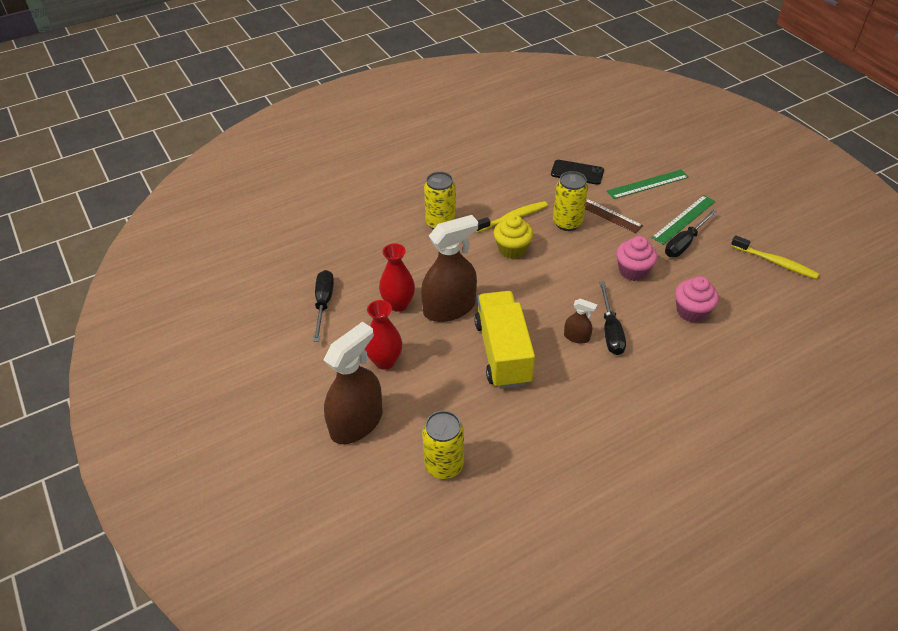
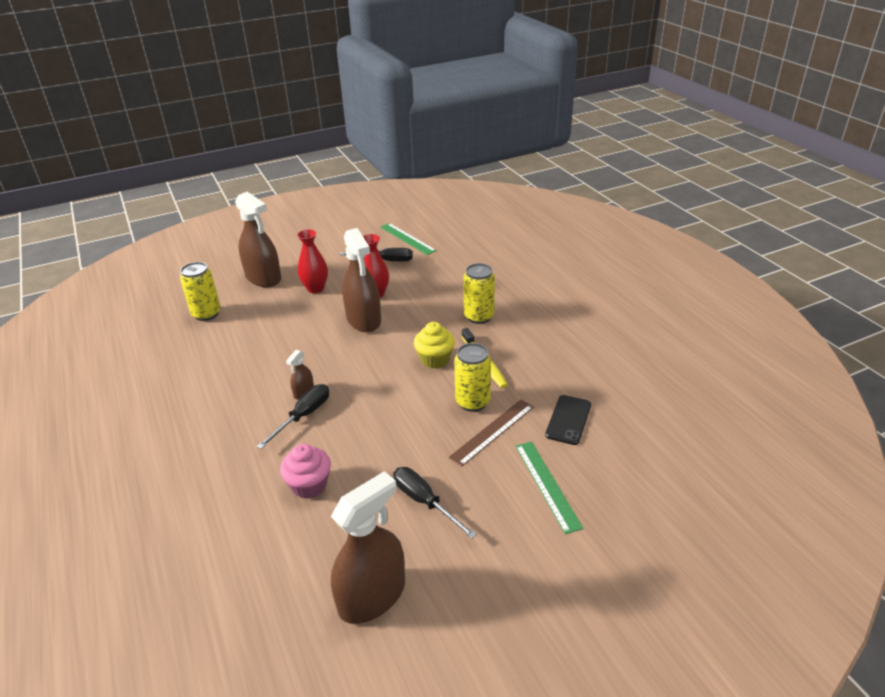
camera: 95 degrees right, 10 degrees down
(503, 352) = (302, 346): yellow truck -> none
(610, 331) = (303, 416): black screwdriver -> black screwdriver turned 120 degrees clockwise
(633, 271) = (385, 445): pink cupcake -> none
(684, 219) = (471, 510): green ruler -> green ruler (407, 238)
(775, 262) = (372, 596): yellow toothbrush -> brown spray bottle

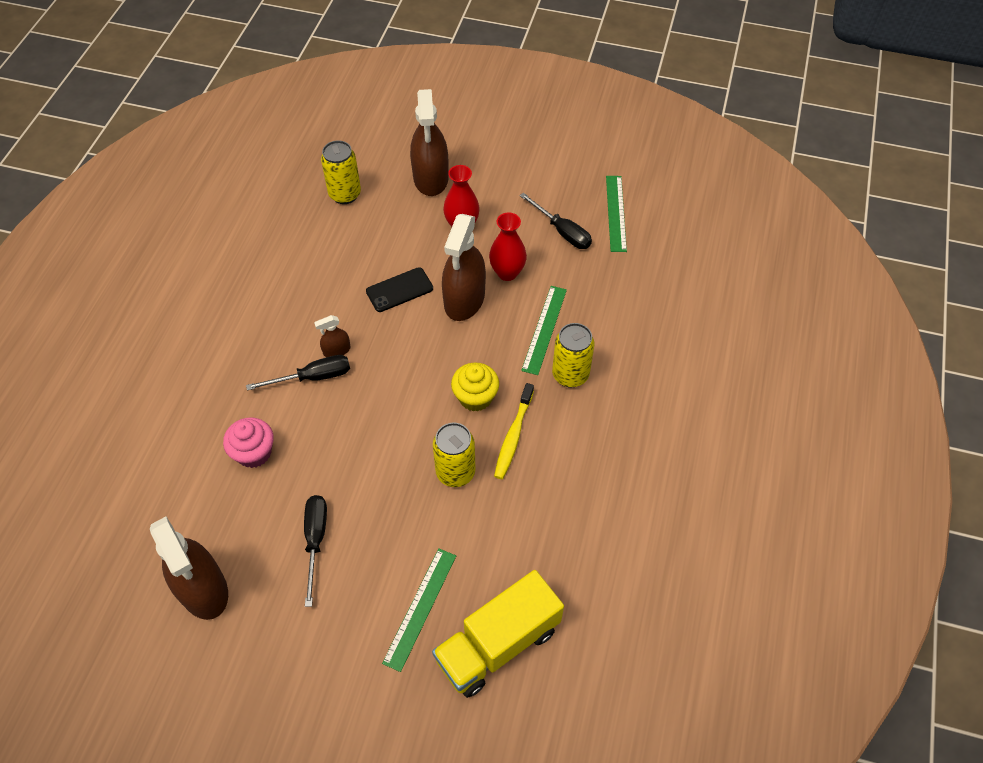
camera: 40 degrees right, 20 degrees up
(372, 596) = (203, 589): brown spray bottle -> brown spray bottle turned 60 degrees clockwise
(434, 306) = (544, 329): none -> green ruler
(492, 431) = (437, 517): brown ruler -> none
(568, 420) = (513, 560): black phone -> black phone (399, 290)
(619, 467) = (497, 644): none -> yellow truck

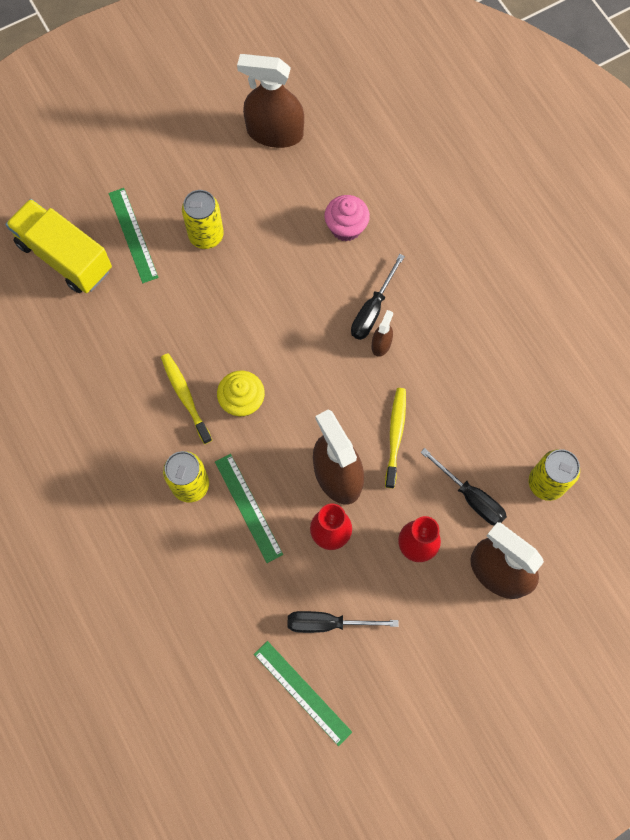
camera: 135 degrees right, 15 degrees up
(315, 540) = (241, 214): black screwdriver -> black screwdriver (471, 497)
(399, 290) = (395, 436): black phone -> yellow toothbrush
(455, 472) = (199, 335): yellow can -> yellow can (206, 236)
(497, 644) = (65, 257): yellow truck -> yellow truck turned 60 degrees counterclockwise

